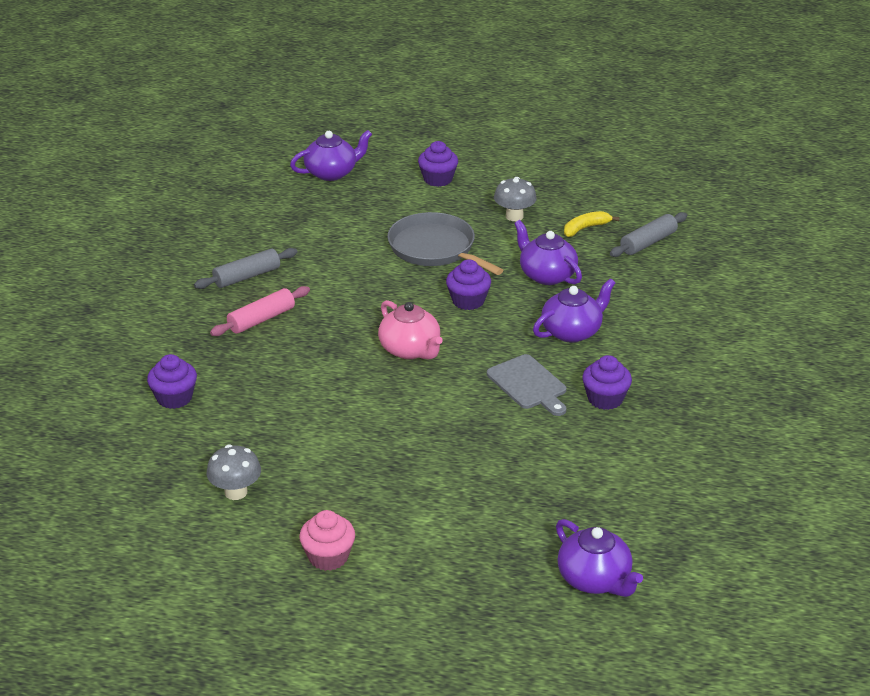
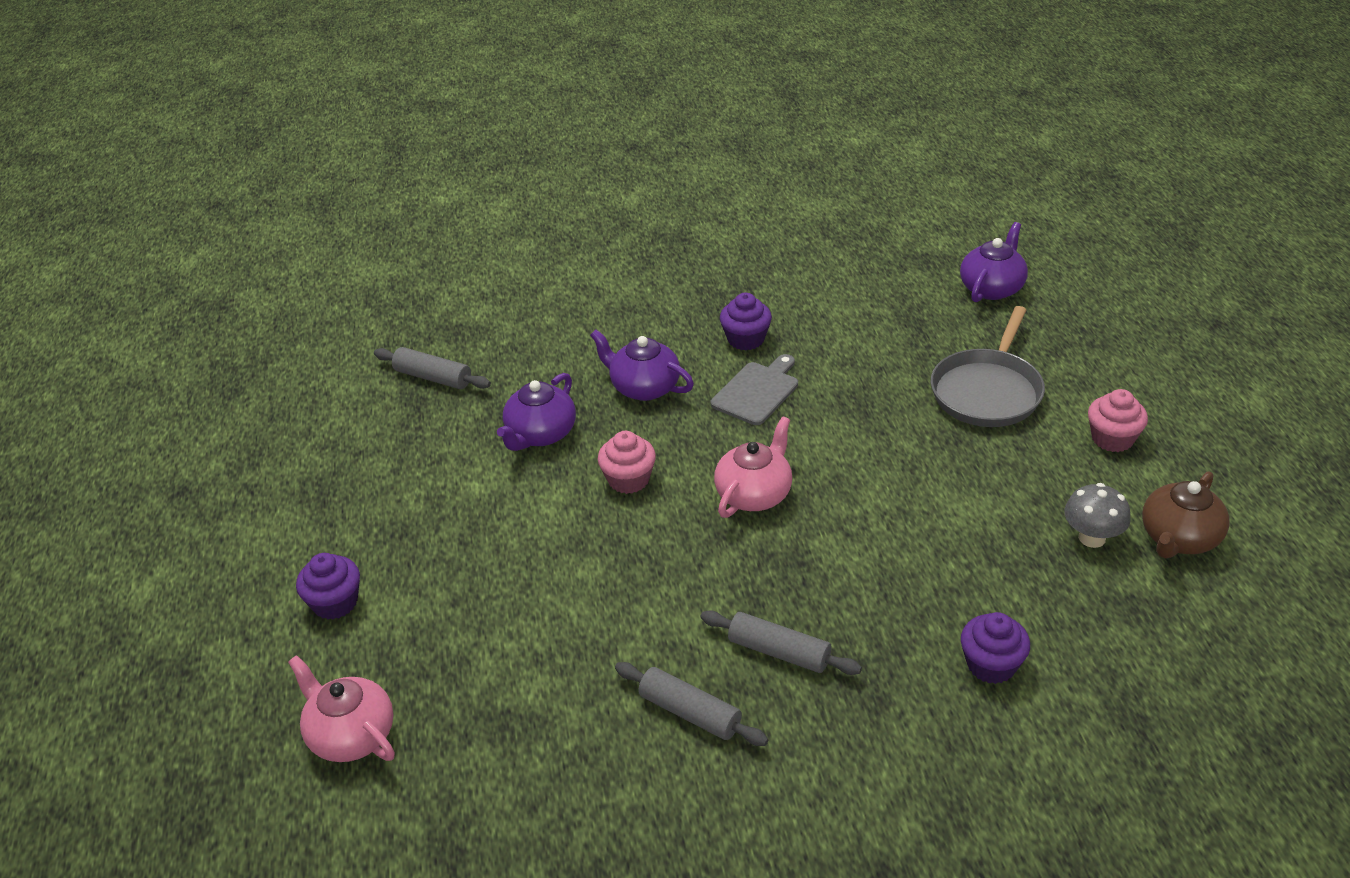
camera: 110 degrees left, 5 degrees up
(196, 537) = (1179, 538): none -> brown teapot
(261, 319) = (779, 652): pink rolling pin -> grey rolling pin
(332, 173) = (350, 735): purple teapot -> pink teapot
(435, 249) = (525, 544): grey pan -> grey pan (987, 391)
(468, 301) = (628, 479): purple cupcake -> pink cupcake
(514, 216) = (413, 498): grey mushroom -> none
(585, 228) = (419, 431): yellow banana -> none

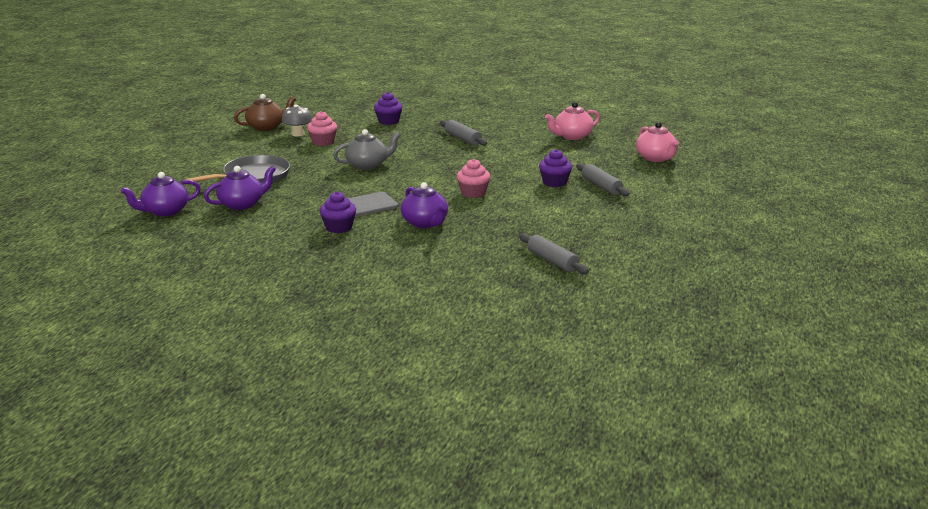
camera: 155 degrees left, 15 degrees down
(335, 602) = (652, 190): purple cupcake -> purple cupcake (554, 182)
(540, 434) = (504, 219): purple teapot -> purple teapot (242, 204)
(690, 713) = (513, 135): grey rolling pin -> grey rolling pin (601, 186)
(754, 494) = (417, 175): pink teapot -> pink teapot (572, 136)
(859, 489) = (367, 165): none -> grey teapot
(1112, 438) = (232, 152): pink cupcake -> pink cupcake (323, 142)

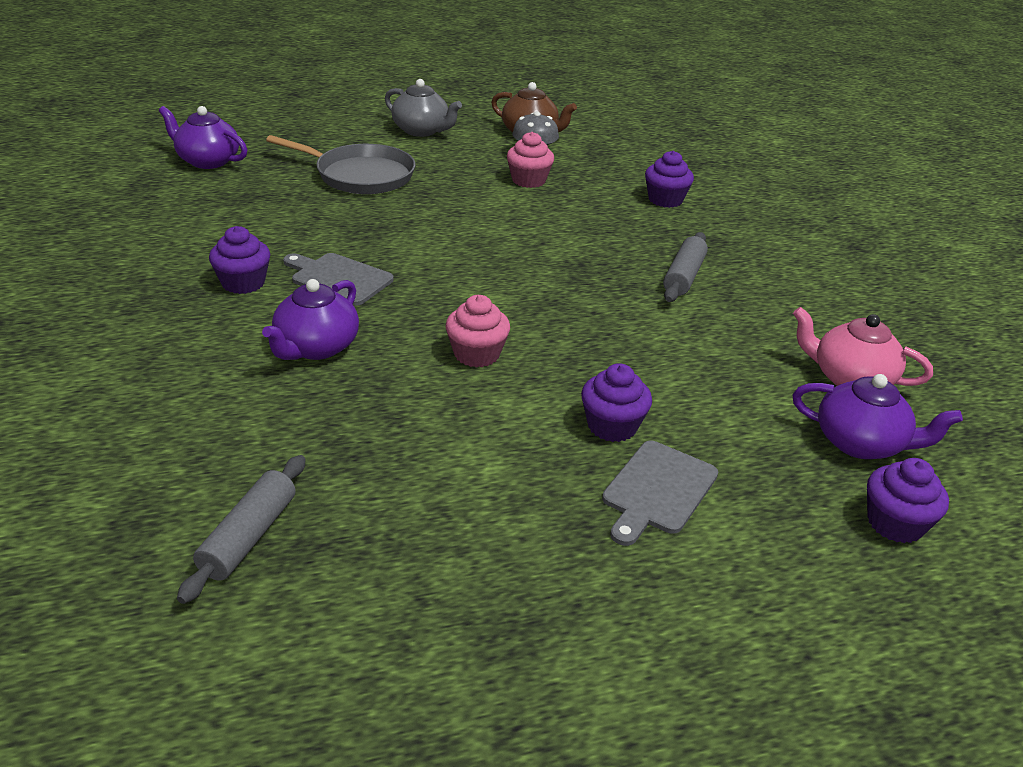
camera: 55 degrees right, 10 degrees up
(242, 204) = (267, 196): purple teapot -> purple teapot (861, 443)
(367, 165) = (486, 235): grey teapot -> grey teapot (422, 131)
(601, 186) = (657, 491): grey rolling pin -> grey cutting board
(656, 158) = (895, 523): pink teapot -> purple cupcake

